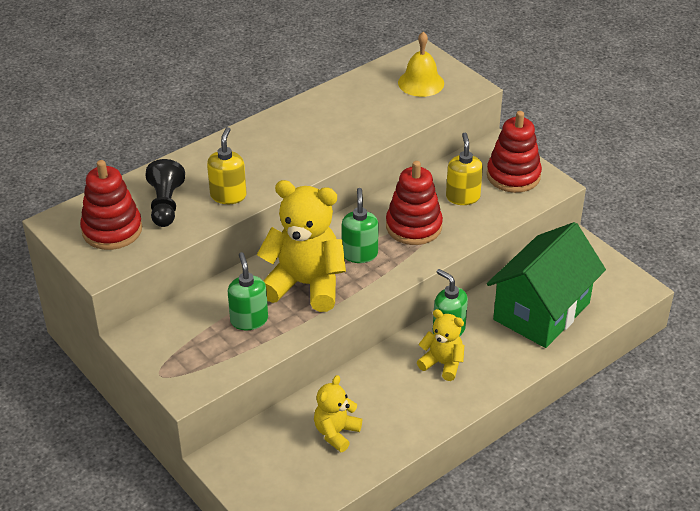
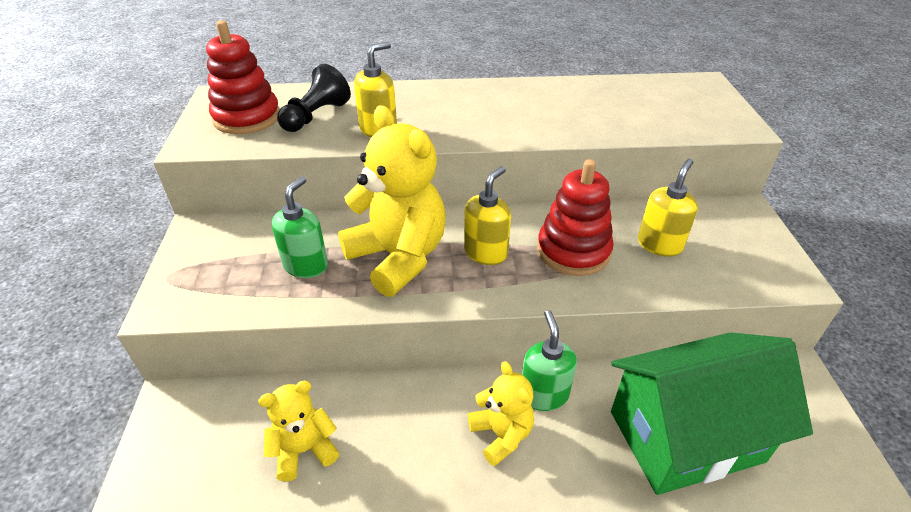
camera: 35 degrees right, 0 degrees up
(359, 254) = (486, 252): green soap dispenser -> yellow soap dispenser
(421, 83) = (683, 105): yellow bell -> none
(513, 176) = (744, 247): red stacking toy -> none

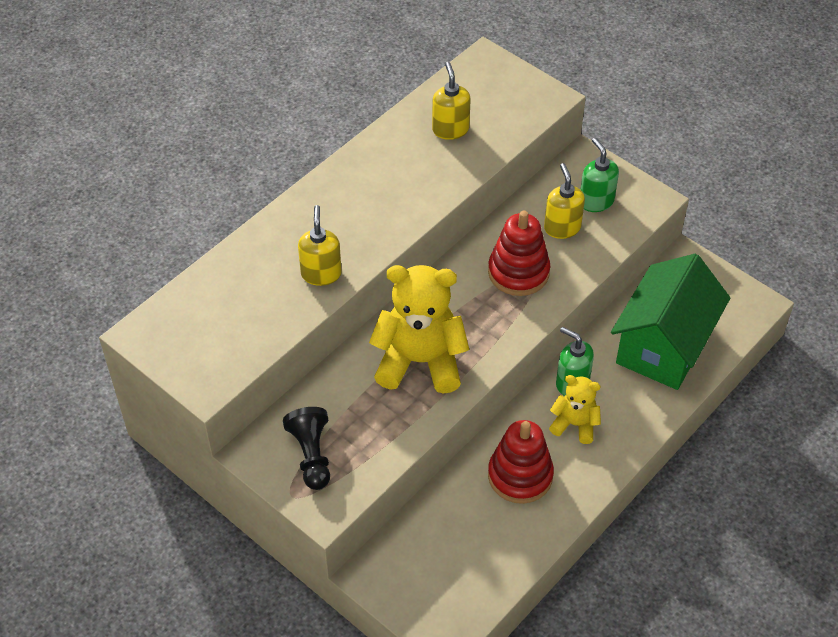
camera: 45 degrees left, 10 degrees up
(247, 118) = (204, 336): red stacking toy -> red stacking toy (520, 476)
(304, 450) = (483, 523): yellow teddy bear -> none
(306, 265) = (370, 414): green soap dispenser -> green soap dispenser (596, 201)
(316, 116) = (255, 295): black pawn -> black pawn (311, 455)
(486, 252) = (469, 315): yellow soap dispenser -> yellow soap dispenser (450, 129)

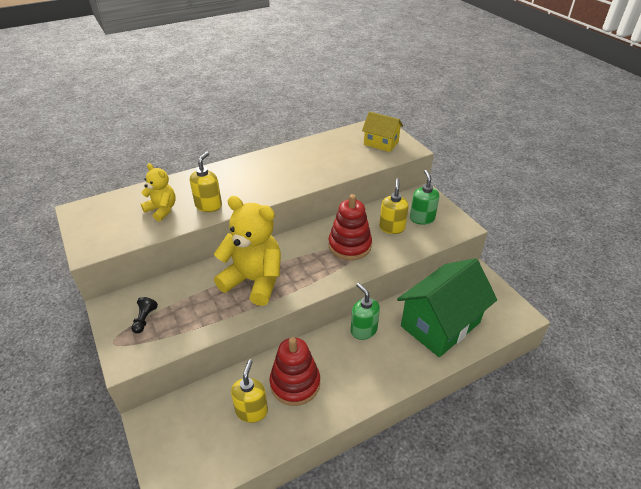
camera: 20 degrees right, 10 degrees down
(311, 455) = (144, 319): black pawn -> black pawn, size x0.60
(450, 129) = (338, 152): yellow soap dispenser -> yellow soap dispenser (251, 411)
(504, 96) = (381, 143): none -> yellow house
(575, 424) = (352, 359): yellow teddy bear -> yellow teddy bear (162, 210)

